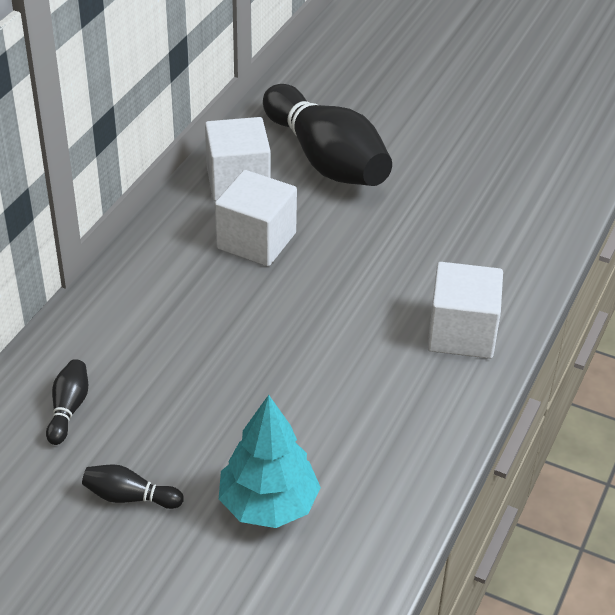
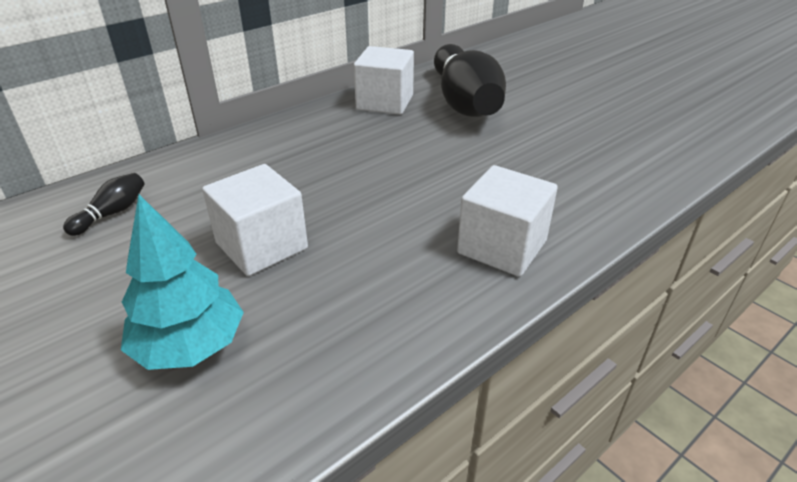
camera: 25 degrees right, 5 degrees down
(130, 497) = (81, 297): black bowling pin -> none
(256, 241) = (367, 139): white cube -> white cube (261, 246)

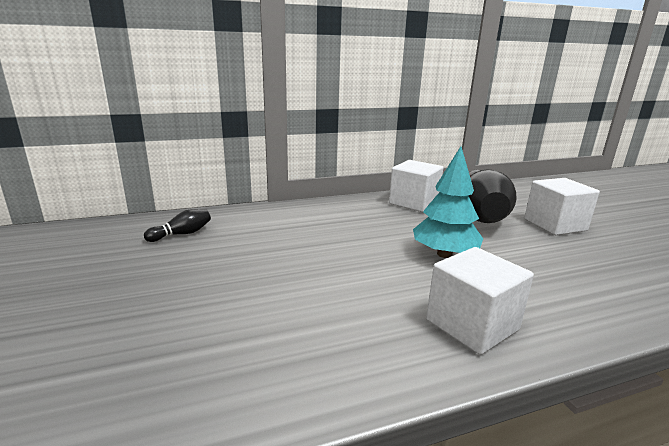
camera: 20 degrees right, 15 degrees down
(190, 346) = (169, 333): turquoise tree -> turquoise tree (444, 254)
(261, 246) = (267, 276): white cube -> white cube (555, 225)

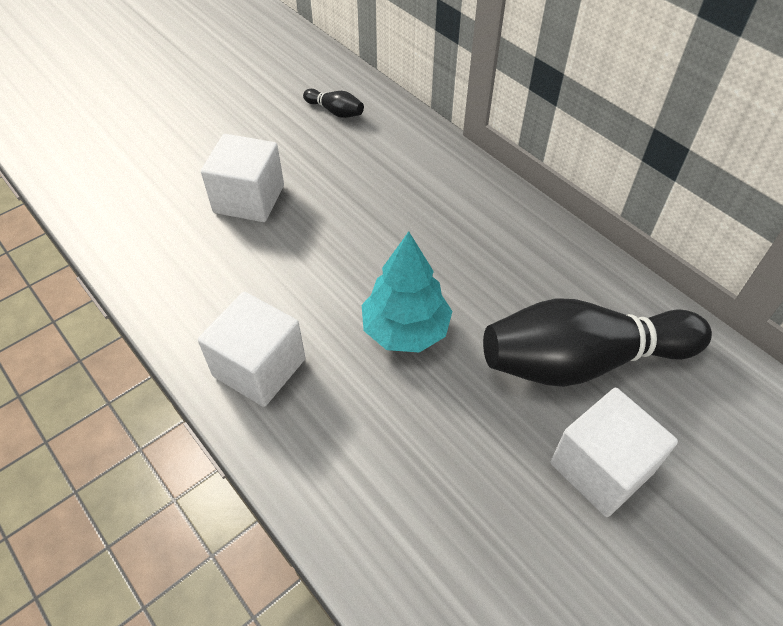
camera: 70 degrees right, 30 degrees up
(414, 203) = (566, 274): white cube -> white cube (249, 199)

